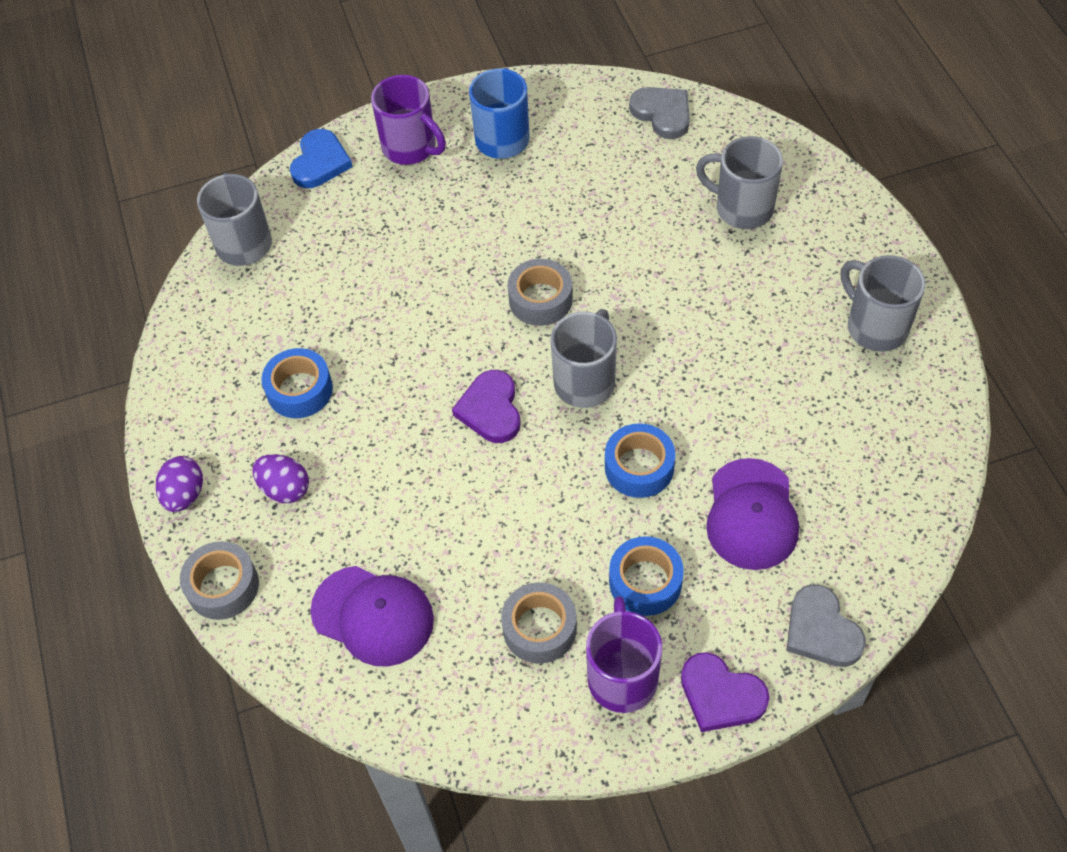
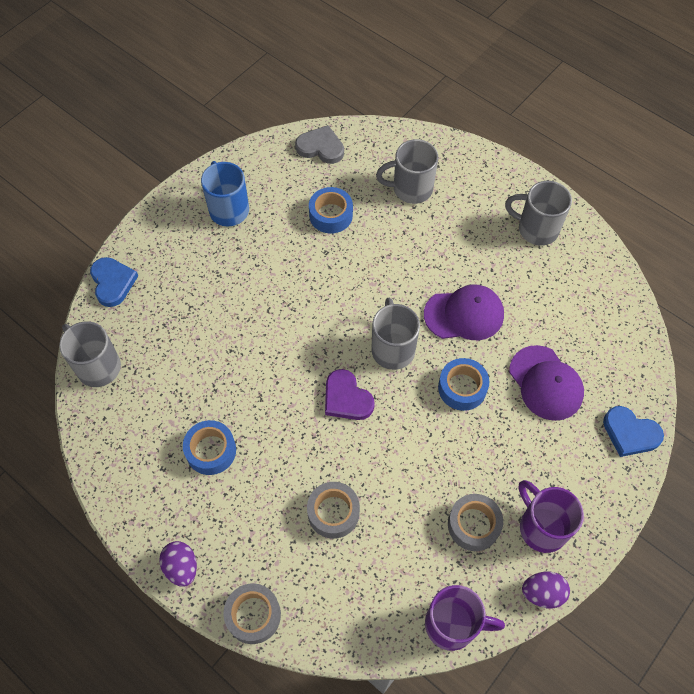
camera: 35 degrees left, 5 degrees up
(285, 489) = (248, 524): purple egg -> purple egg (542, 593)
(373, 615) = (366, 577): purple cap -> purple cap (464, 314)
(411, 148) = (170, 243): purple mug -> purple mug (453, 624)
(540, 299) = (328, 308): grey tape -> grey tape (333, 512)
(645, 582) = (514, 459): blue tape -> blue tape (331, 215)
(721, 695) = (603, 505): purple heart -> none
(821, 630) = (630, 433): grey heart -> blue heart

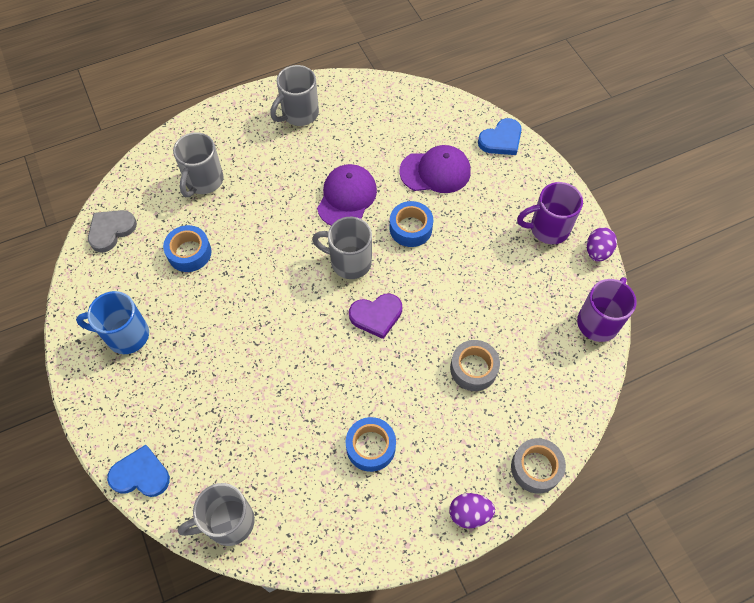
camera: 65 degrees left, 0 degrees up
(473, 525) = (527, 272): grey tape -> none

